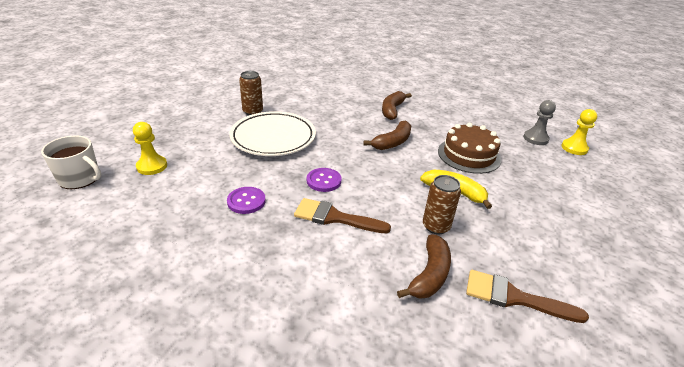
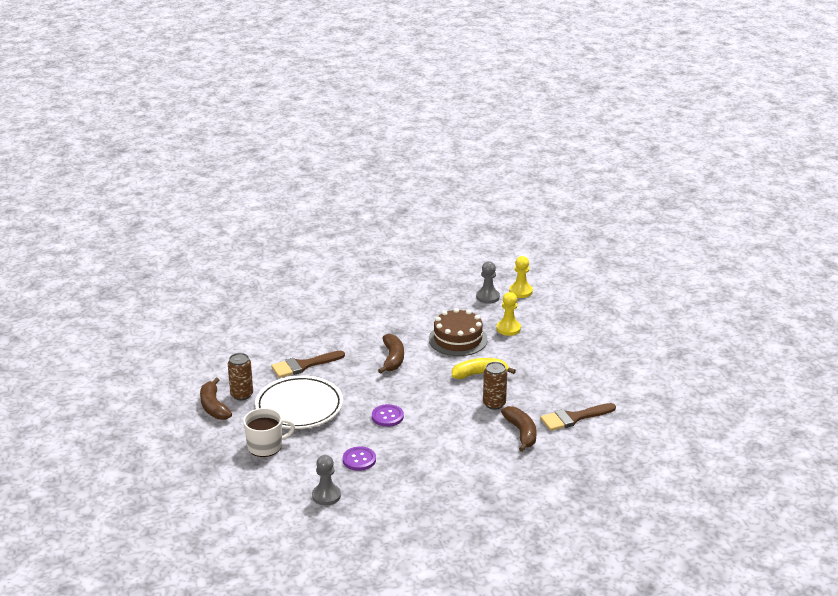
camera: 40 degrees left, 5 degrees down
(80, 178) = (215, 518): white mug -> white mug (266, 446)
(152, 166) = (250, 480): yellow pawn -> yellow pawn (508, 329)
(172, 214) = (326, 496): none -> grey pawn
(334, 217) = (429, 435): brown brush -> brown brush (303, 365)
(392, 110) = (353, 328): brown banana -> brown banana (213, 407)

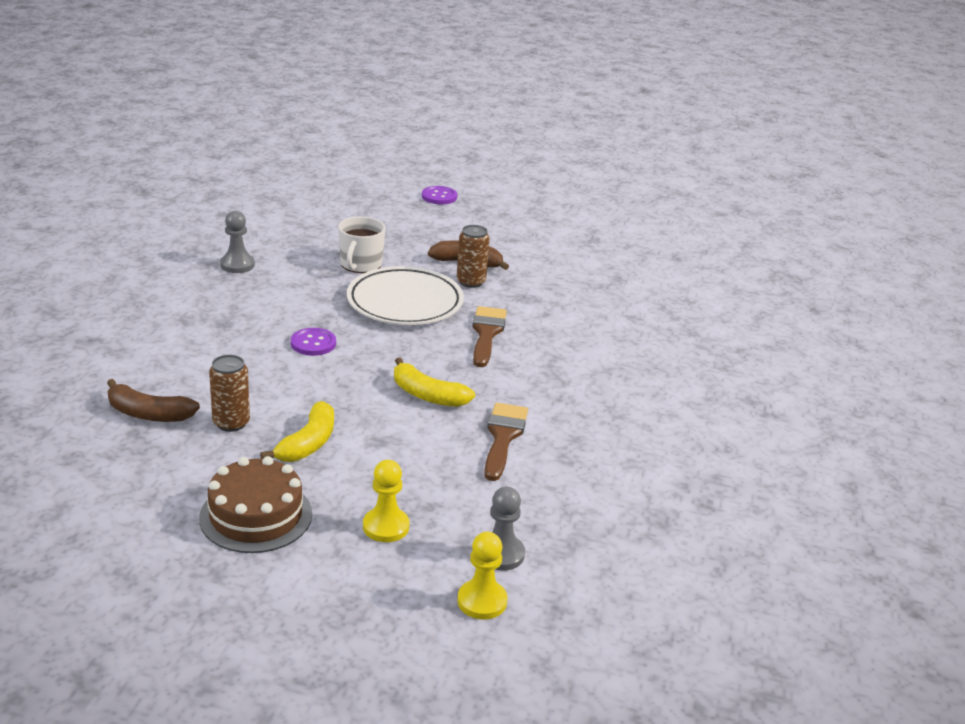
camera: 120 degrees right, 0 degrees up
(359, 460) = (264, 299): purple button -> purple button (439, 196)
(393, 359) = (427, 395): brown banana -> yellow banana
(458, 339) = (413, 466): brown cake -> brown cake (256, 515)
(573, 418) = (111, 468): brown brush -> brown brush (503, 437)

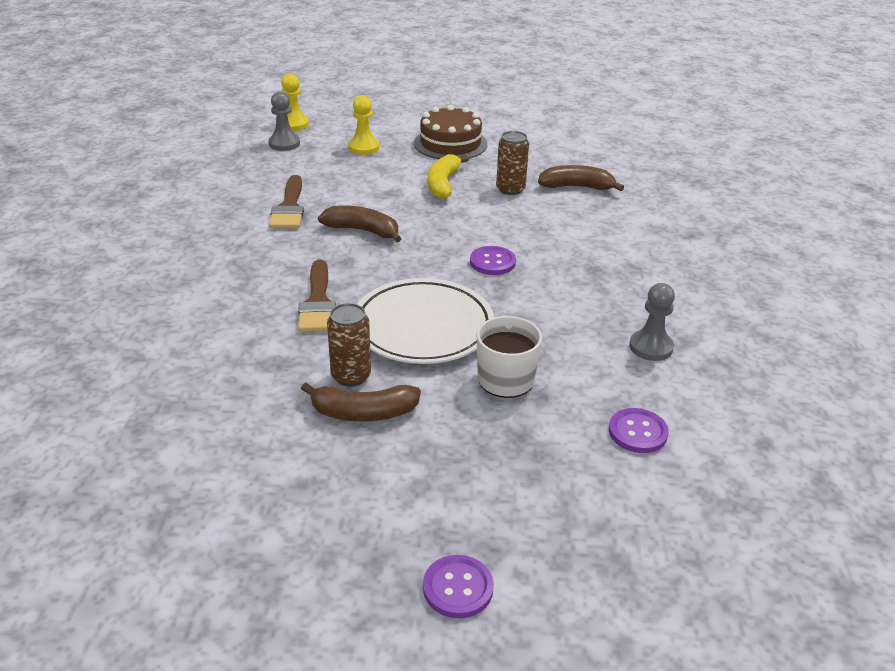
camera: 170 degrees right, 5 degrees up
(295, 228) = (637, 432): none -> purple button
(427, 395) = (362, 231): yellow banana -> brown banana

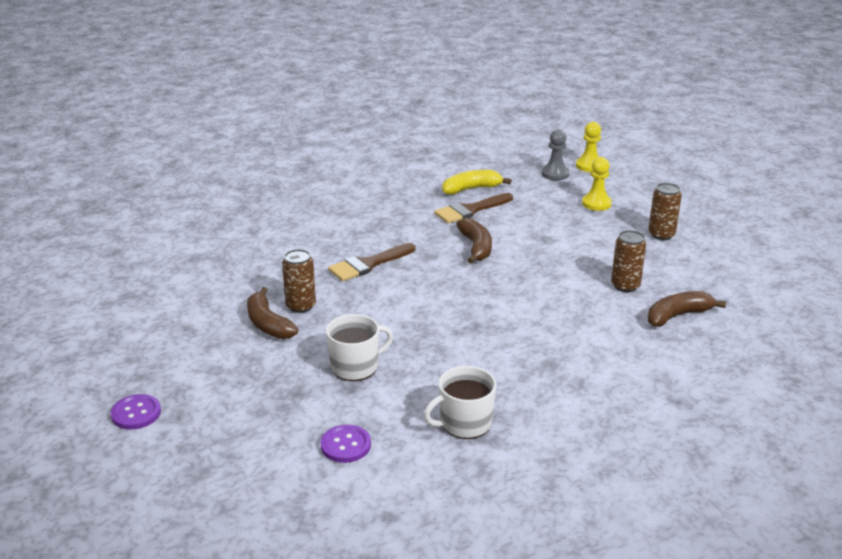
camera: 60 degrees right, 5 degrees down
(423, 327) = (382, 313): white plate -> none
(443, 184) = (589, 254): yellow banana -> yellow banana (471, 189)
(450, 143) = (661, 234): brown cake -> brown can
(492, 262) = (500, 313): purple button -> none
(576, 187) = (677, 316): brown banana -> brown banana turned 90 degrees counterclockwise
(651, 347) = (464, 423): grey pawn -> white mug

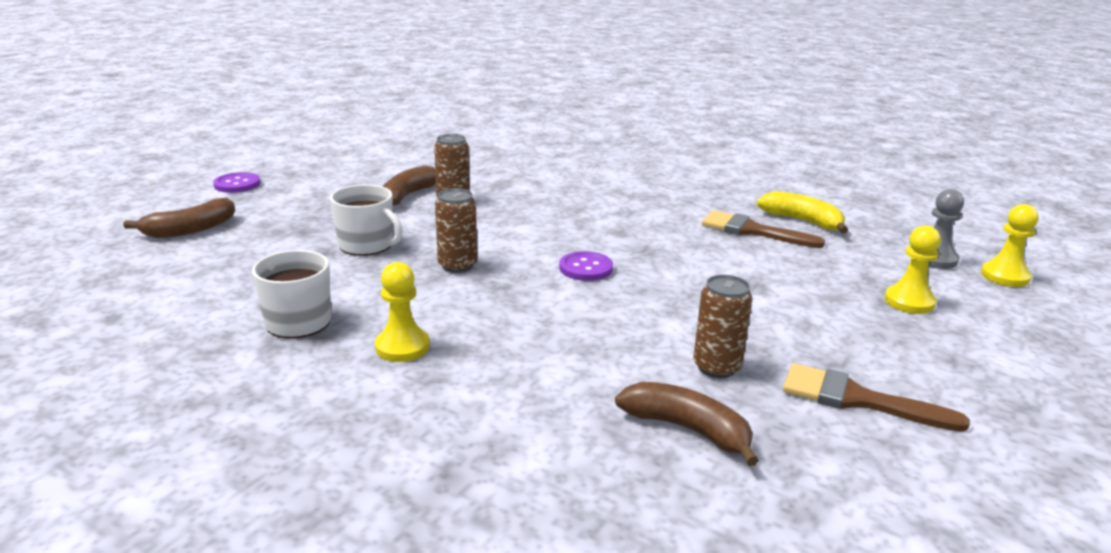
camera: 60 degrees right, 5 degrees down
(345, 445) = (227, 271): purple button -> purple button (586, 268)
(368, 264) = (563, 209): brown brush -> brown brush (856, 399)
(476, 247) = (674, 251): brown banana -> brown banana (190, 230)
(532, 385) = (402, 347): none -> yellow pawn
(661, 234) = (909, 370): brown can -> brown can (457, 265)

